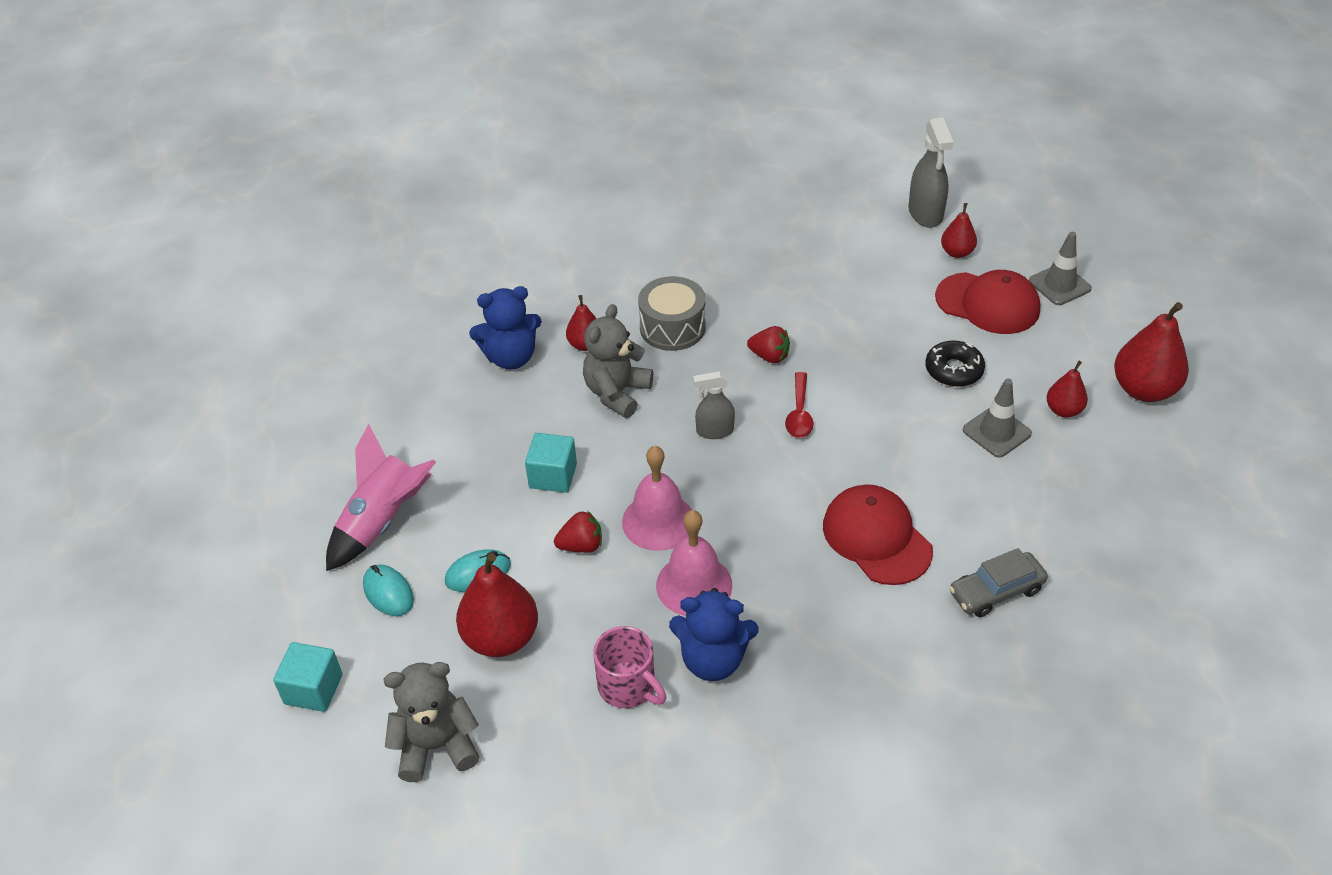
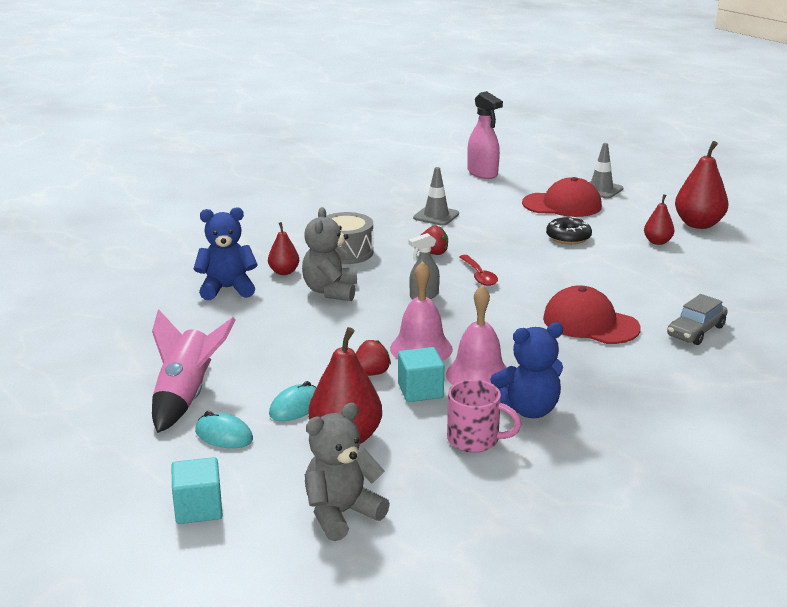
camera: 25 degrees left, 20 degrees down
(511, 357) = (227, 289): blue teddy bear -> blue teddy bear turned 150 degrees counterclockwise
(553, 476) = (315, 342): turquoise cube -> turquoise cube (420, 390)
(925, 214) = (482, 173): grey spray bottle -> pink spray bottle
(957, 252) = (520, 186): red pear -> none
(996, 432) = (624, 259): grey traffic cone -> grey traffic cone (436, 216)

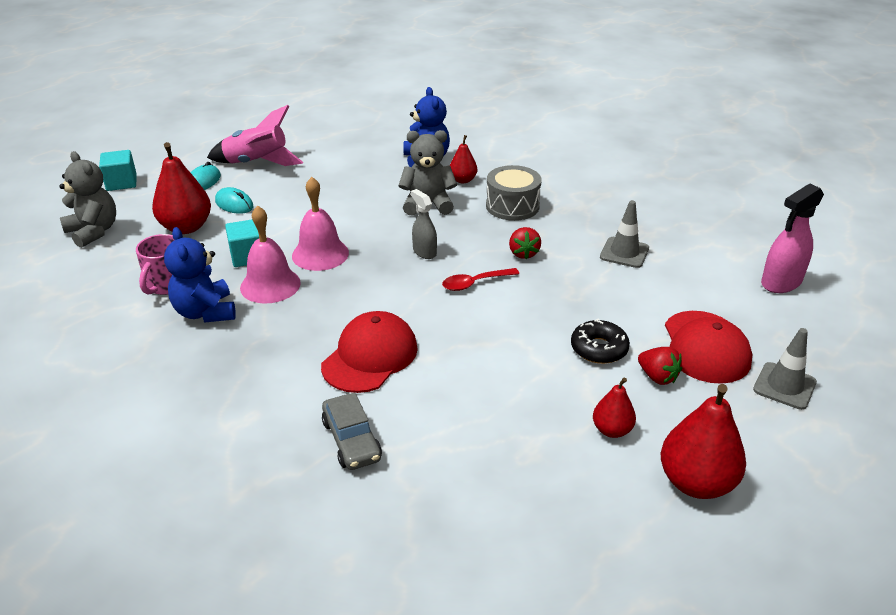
camera: 85 degrees right, 10 degrees up
(370, 374) = (279, 232): red strawberry -> red strawberry (657, 377)
(696, 331) = (351, 440): grey car -> grey car turned 150 degrees counterclockwise

